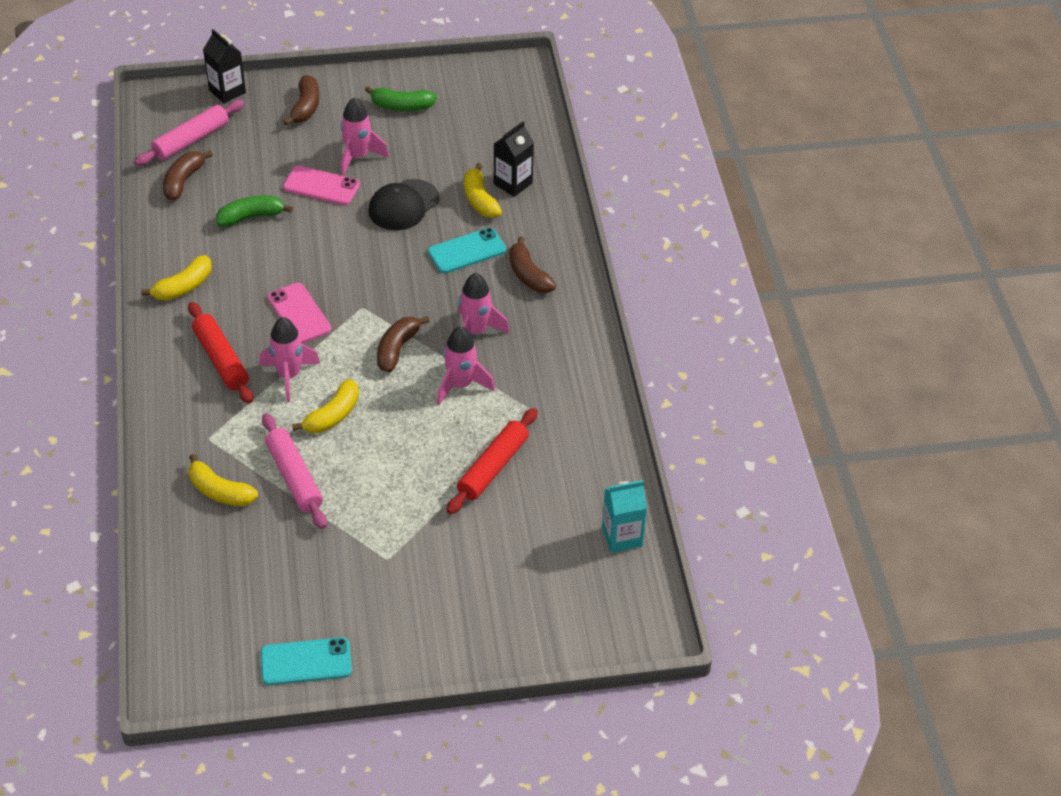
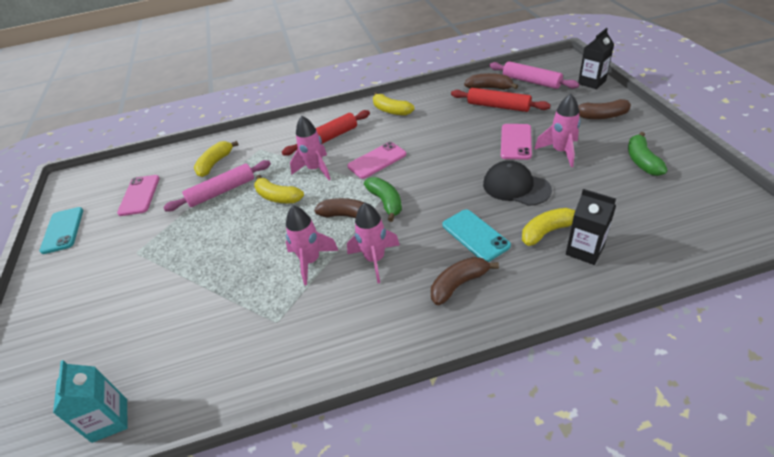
camera: 90 degrees right, 5 degrees down
(251, 217) = (467, 120): green banana -> green banana (386, 202)
(260, 578) = (139, 195): none -> pink phone
(493, 467) = (215, 300): red rolling pin -> red rolling pin (498, 106)

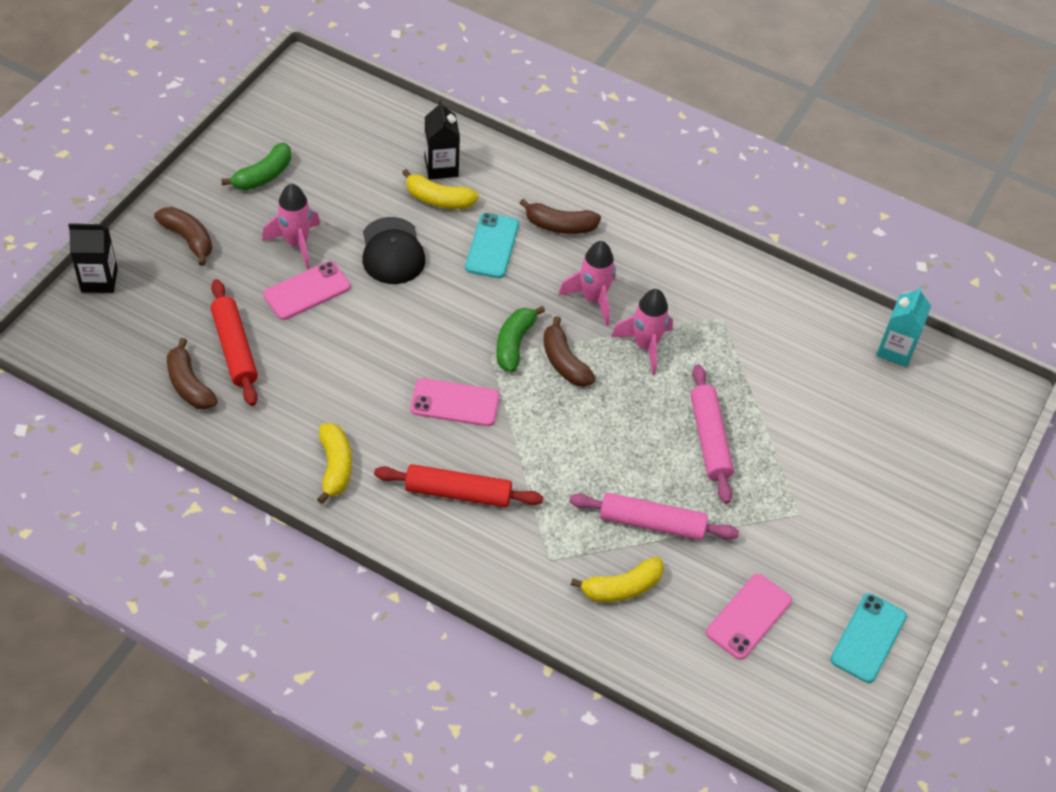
camera: 145 degrees left, 10 degrees up
(278, 197) = (602, 453): yellow banana -> none
(315, 169) = (526, 455): pink rocket -> none
(531, 81) = (138, 346): pink rolling pin -> pink rolling pin (710, 439)

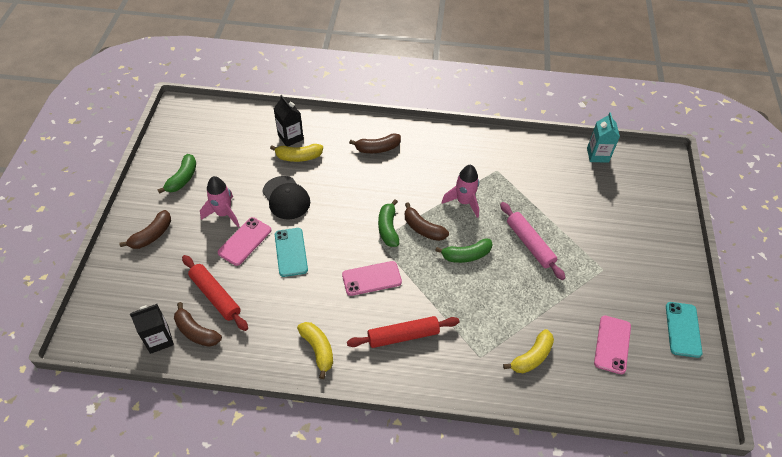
camera: 20 degrees left, 0 degrees up
(99, 280) = (103, 283): black carton -> black carton (159, 339)
(188, 239) = (152, 235): brown banana -> brown banana turned 105 degrees clockwise
(492, 246) = (344, 174): turquoise phone -> turquoise phone (291, 252)
(593, 299) = (419, 185): pink rocket -> none
(606, 420) = (466, 255): none -> green banana
(651, 523) = (526, 309): pink rolling pin -> none

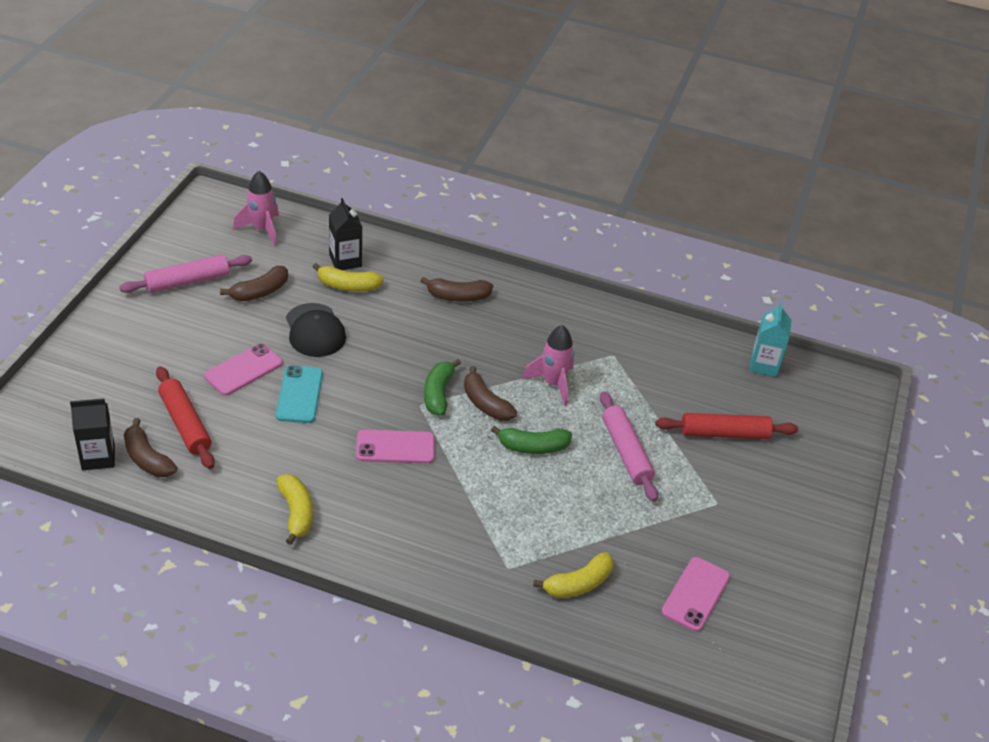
camera: 10 degrees right, 10 degrees down
(152, 235) = (127, 338): brown banana -> brown banana (260, 292)
(182, 178) = (187, 281): green banana -> pink rolling pin
(224, 214) = (227, 332): pink rocket -> pink rocket (262, 230)
(403, 336) = (413, 522): red rolling pin -> red rolling pin (724, 434)
(683, 329) = (803, 599): turquoise phone -> none

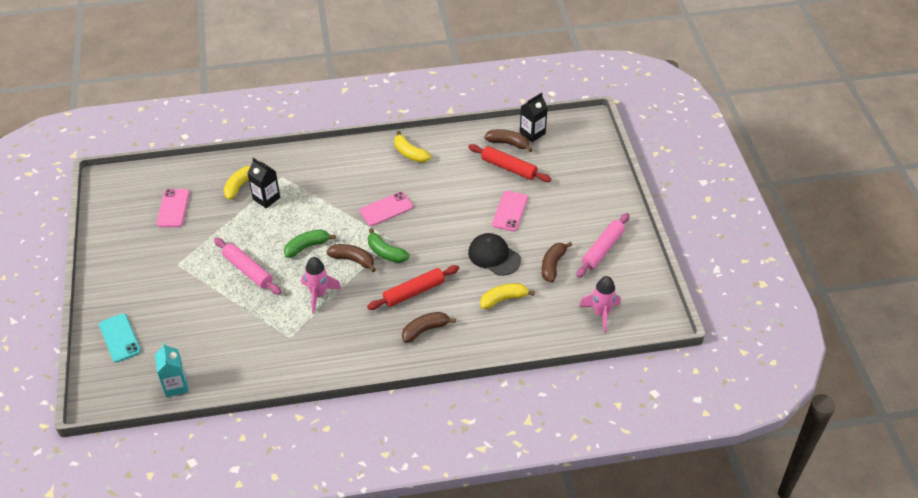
camera: 155 degrees right, 5 degrees up
(299, 394) = (465, 212): turquoise phone -> turquoise phone (120, 338)
(345, 261) = (523, 319): black carton -> black carton (266, 198)
(438, 393) = (386, 252): green banana -> green banana turned 150 degrees clockwise
(724, 434) = (188, 314): red rolling pin -> red rolling pin (414, 292)

